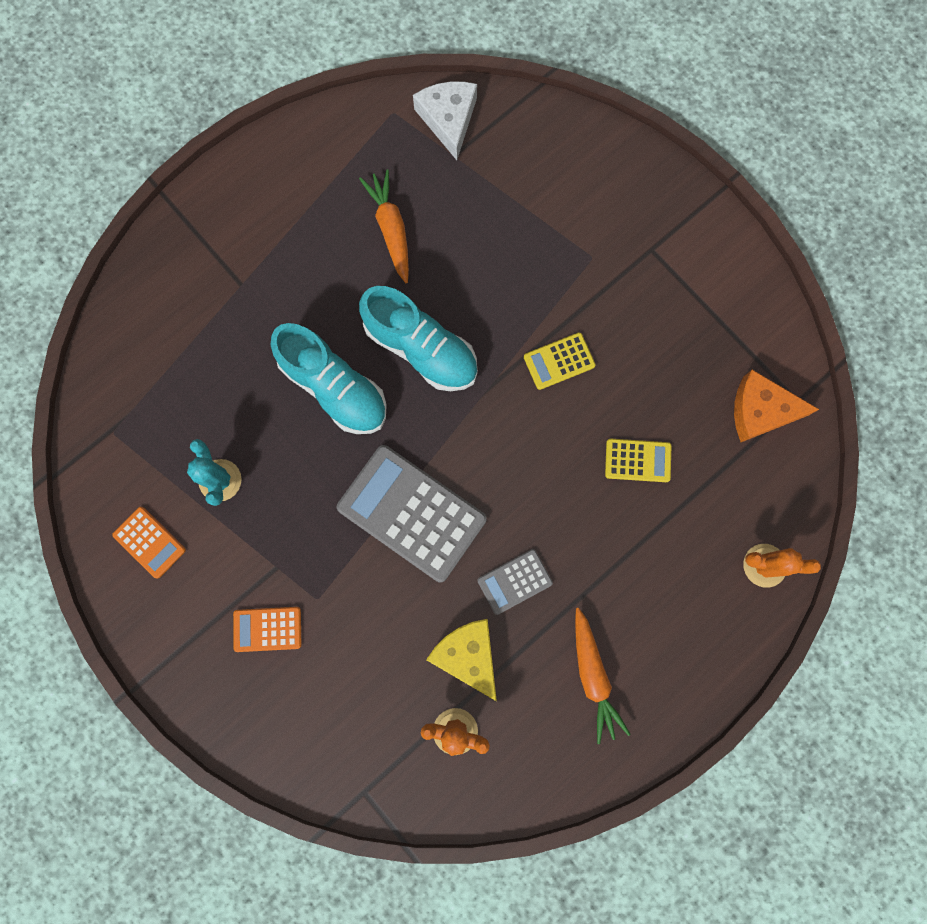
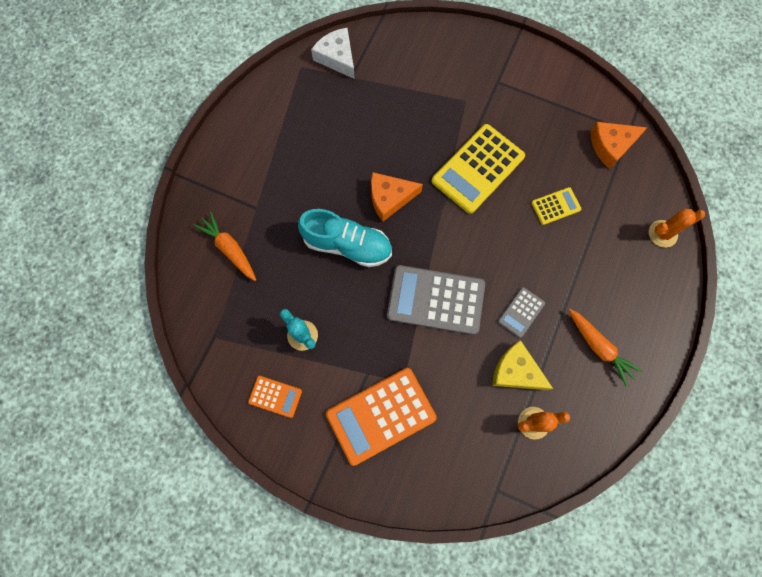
camera: 25 degrees left, 5 degrees down
(267, 629) = (381, 415): orange calculator -> orange calculator, size x2.02
(391, 229) = (334, 135): orange carrot -> orange carrot (229, 249)
(421, 349) = (390, 198): turquoise shoe -> orange cheese
(559, 361) = (478, 169): yellow calculator -> yellow calculator, size x2.02

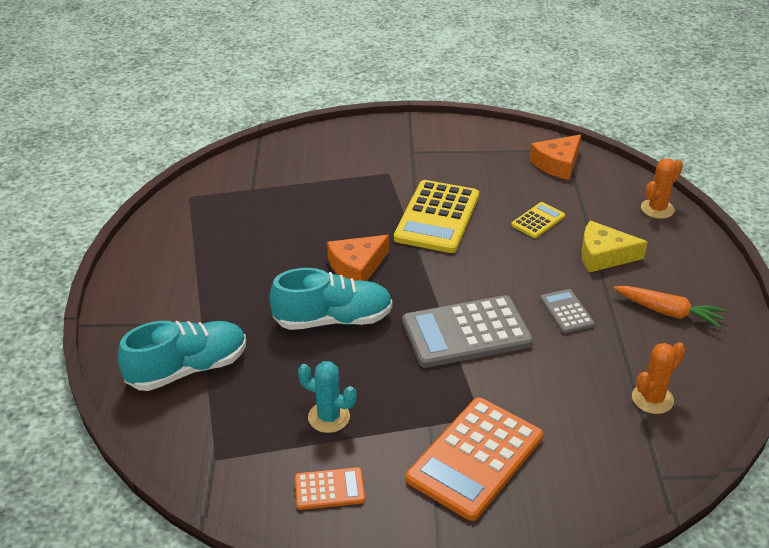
camera: 25 degrees left, 35 degrees down
(229, 249) = (188, 369): orange carrot -> turquoise shoe
(337, 57) = (227, 179): white cheese -> none
(516, 371) = (599, 362): yellow cheese -> yellow cheese (603, 255)
(521, 312) = (566, 312): grey calculator -> grey calculator turned 150 degrees clockwise

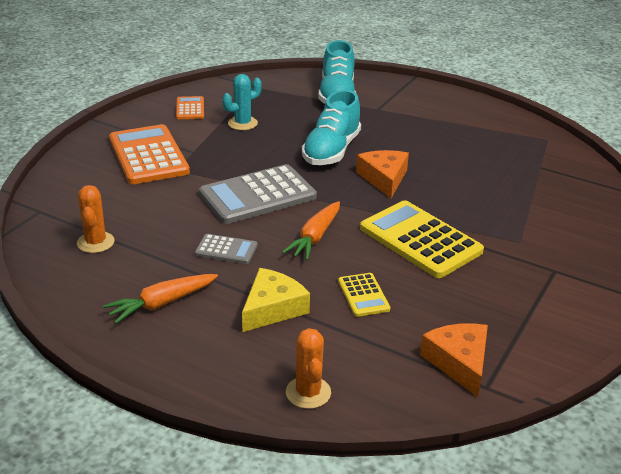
camera: 120 degrees right, 5 degrees down
(329, 489) = (190, 108): orange calculator -> orange calculator turned 150 degrees clockwise
(466, 332) = (257, 195): grey calculator -> grey calculator turned 135 degrees counterclockwise
(493, 271) = (315, 237): none -> orange carrot

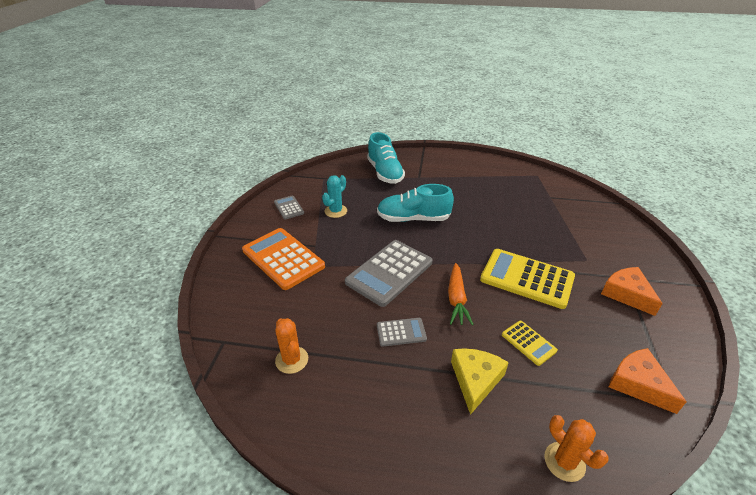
camera: 20 degrees left, 5 degrees up
(162, 303) = (387, 408): orange carrot -> none
(190, 108) = (289, 208): orange calculator -> grey calculator
(331, 151) = (413, 219): turquoise shoe -> turquoise shoe turned 90 degrees clockwise
(384, 178) = (464, 232): orange cheese -> orange cheese (627, 294)

